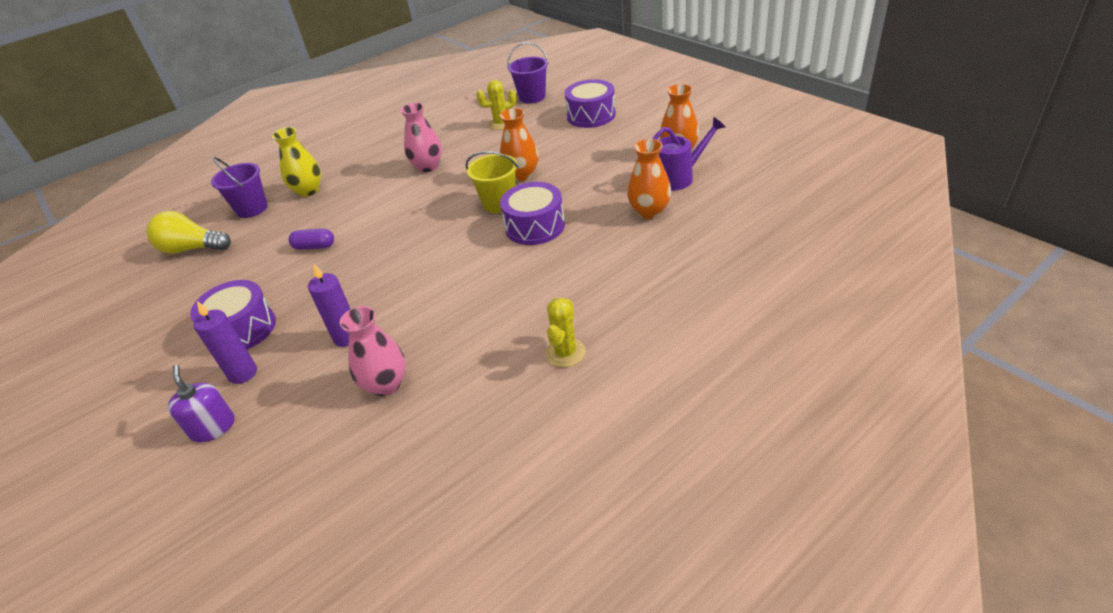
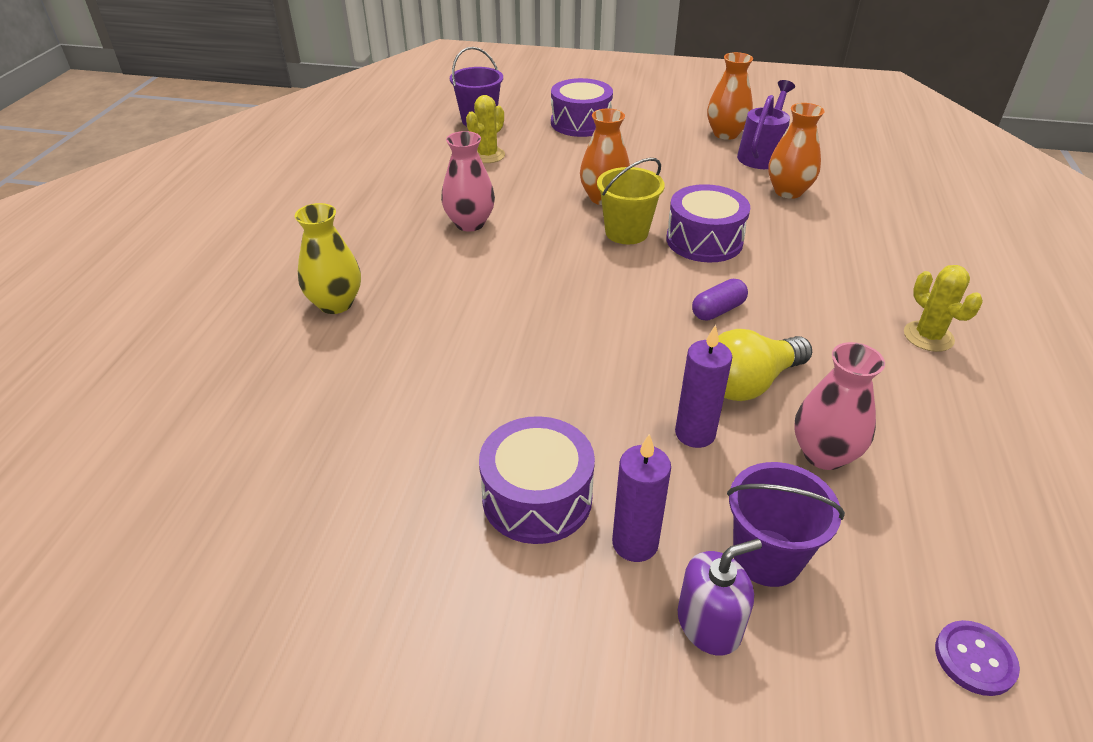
camera: 45 degrees left, 0 degrees up
(192, 249) = (257, 446): yellow light bulb -> yellow light bulb (749, 383)
(213, 427) = (709, 624): purple soap dispenser -> purple soap dispenser turned 135 degrees clockwise
(252, 209) = (275, 357): purple bucket -> purple bucket (767, 557)
(278, 526) = (974, 659): none -> purple button
(314, 247) = (468, 361): purple capsule -> purple capsule (718, 310)

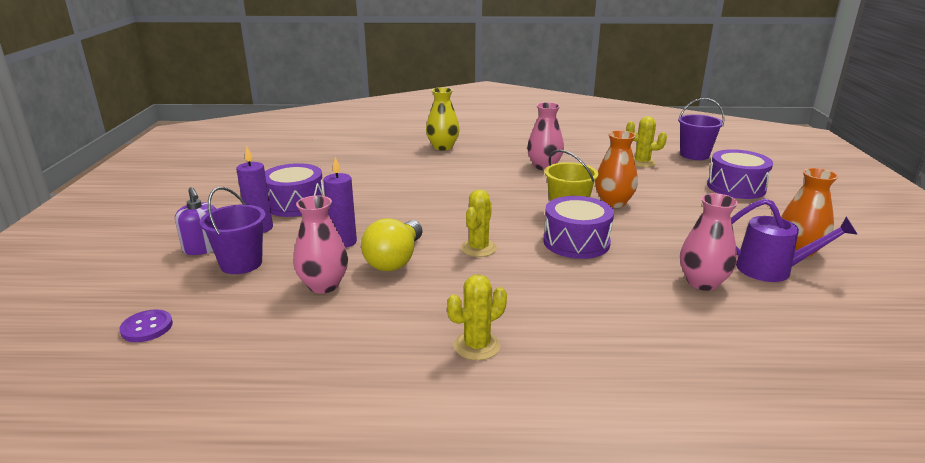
camera: 80 degrees right, 15 degrees down
(718, 310) = (478, 248): purple capsule -> yellow cactus
(749, 383) = (395, 260): yellow light bulb -> yellow light bulb turned 120 degrees counterclockwise
(788, 191) = (702, 282): orange vase -> pink vase

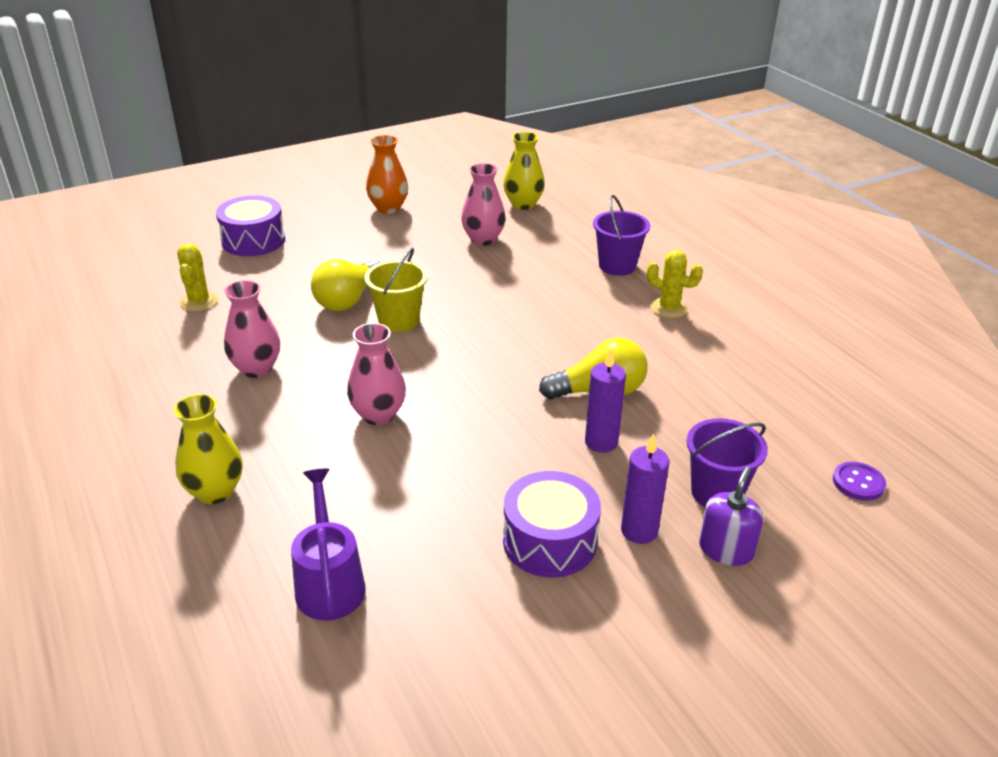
camera: 120 degrees left, 10 degrees up
(323, 285) = (685, 413): pink vase -> pink vase (378, 415)
(478, 248) = (527, 350): yellow cactus -> none
(576, 242) = (463, 302): purple drum -> none
(613, 202) = (348, 299): orange vase -> yellow light bulb
(694, 155) = (150, 272): purple bucket -> purple bucket (617, 266)
(772, 270) = (434, 216): purple watering can -> purple watering can (329, 582)
(802, 337) = (523, 204): none -> yellow vase

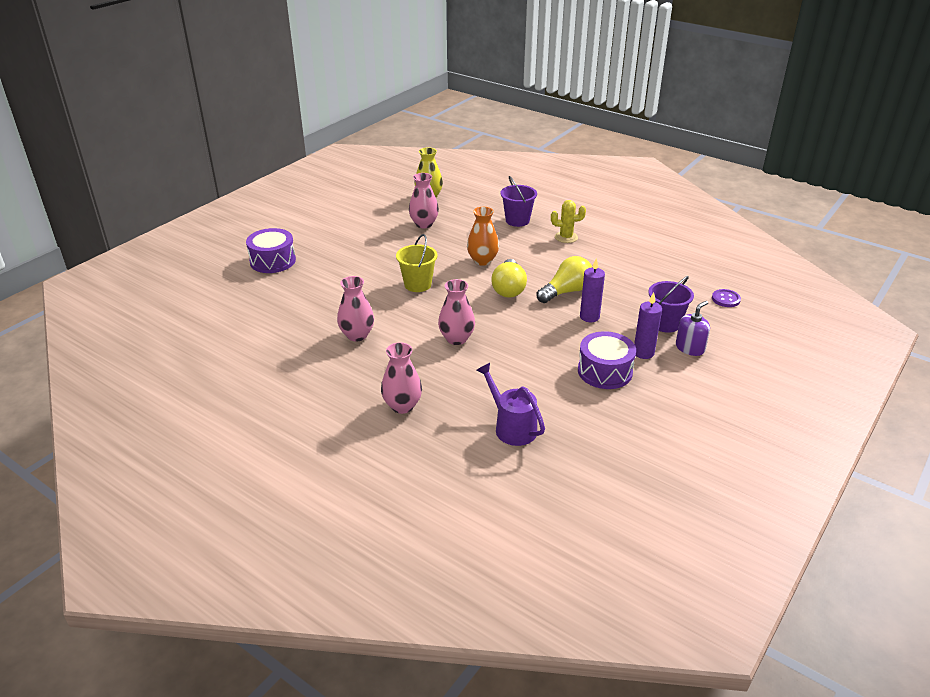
camera: 25 degrees left, 0 degrees up
(199, 301) = (276, 307): yellow cactus -> none
(215, 491) = (402, 406): yellow vase -> pink vase
(348, 299) = (374, 281): yellow light bulb -> yellow light bulb (508, 288)
(388, 208) = (344, 219): orange vase -> orange vase (482, 261)
(726, 549) = (690, 348): purple soap dispenser -> purple soap dispenser turned 45 degrees clockwise

